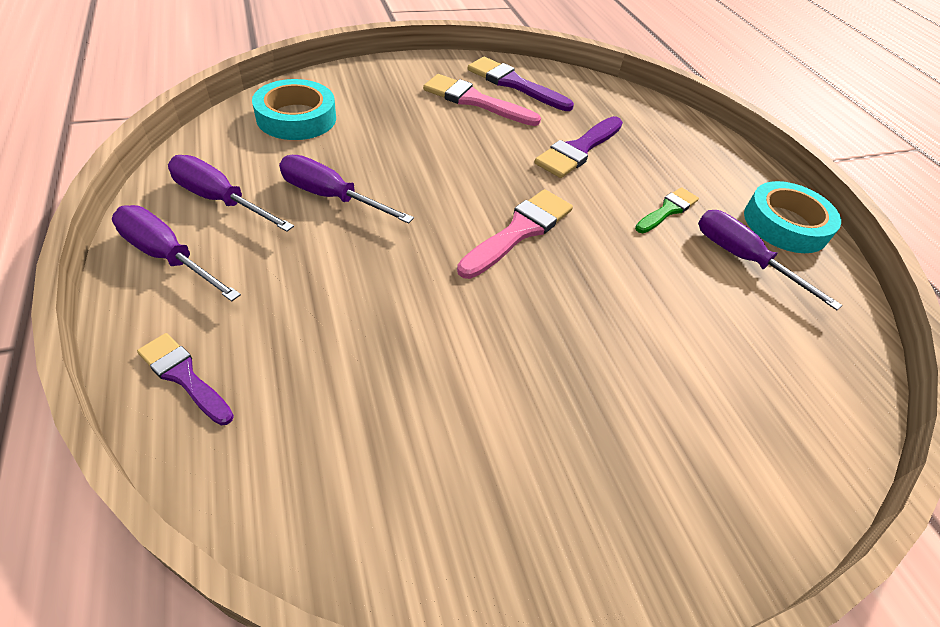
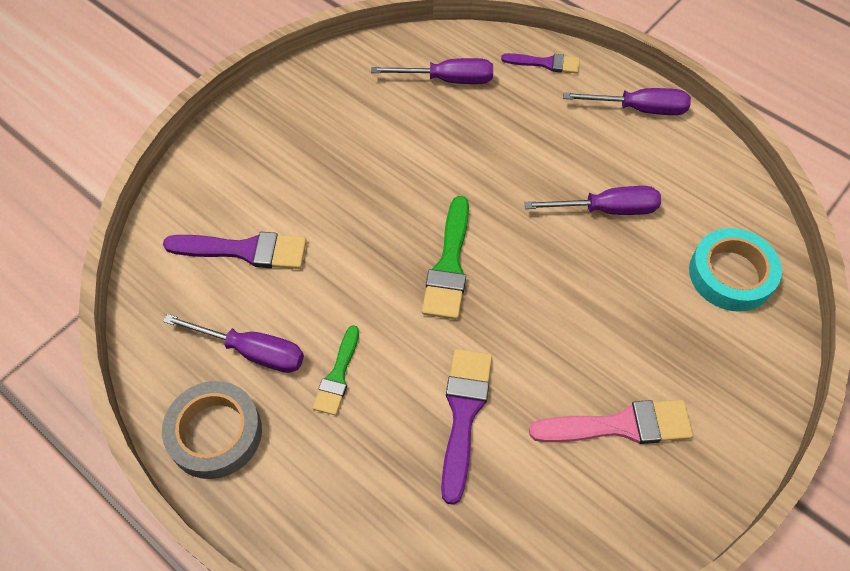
camera: 155 degrees right, 10 degrees up
(220, 200) = (668, 161): purple screwdriver -> purple screwdriver (447, 80)
(514, 84) = (609, 500): purple brush -> purple brush (244, 250)
(519, 231) = (449, 264): pink brush -> green brush
(785, 224) = (215, 433): turquoise tape -> grey tape

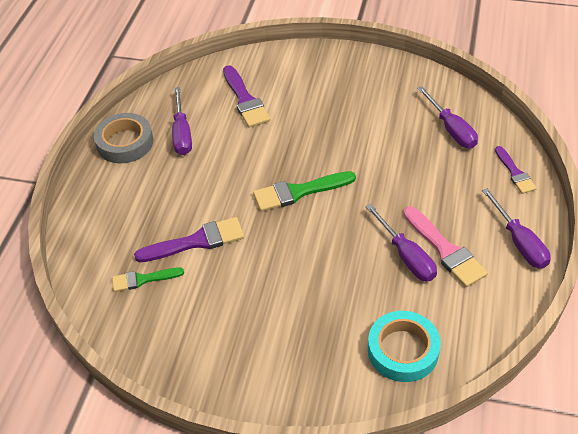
camera: 65 degrees right, 10 degrees down
(338, 375) = (189, 175): green brush -> green brush (143, 279)
(619, 425) = (234, 323): pink brush -> pink brush (445, 250)

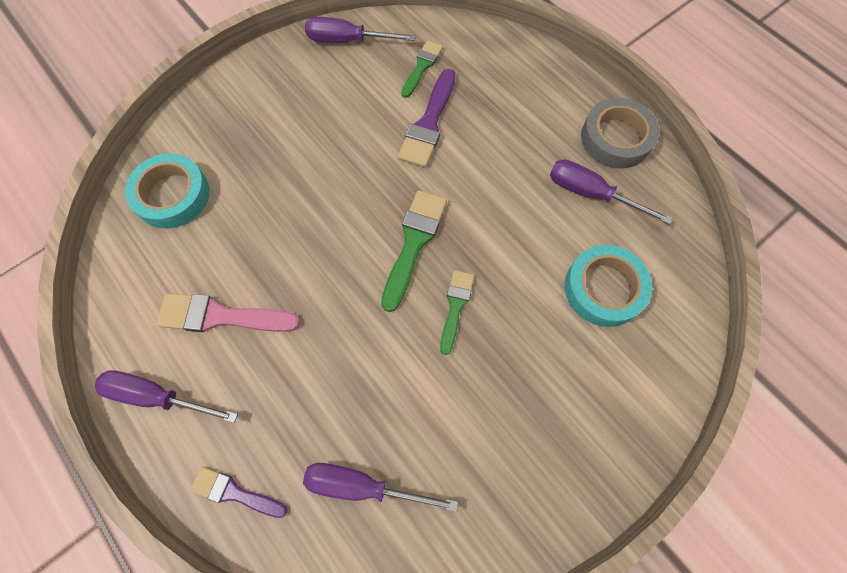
camera: 125 degrees right, 20 degrees up
(245, 100) = (603, 288): purple brush -> turquoise tape
(320, 150) = (455, 307): none -> green brush
(406, 256) = (250, 275): purple screwdriver -> purple screwdriver (348, 41)

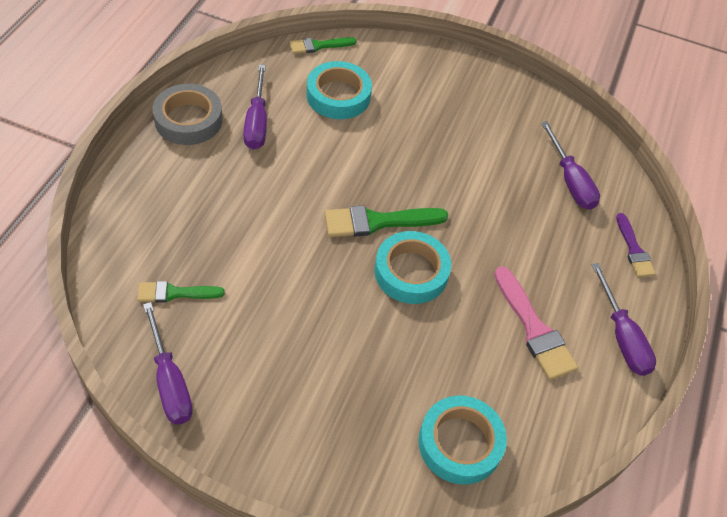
camera: 125 degrees left, 15 degrees down
(343, 243) = (411, 272): none -> turquoise tape
(429, 123) = (246, 259): purple brush -> none
(455, 307) = (413, 175): green brush -> green brush (319, 46)

